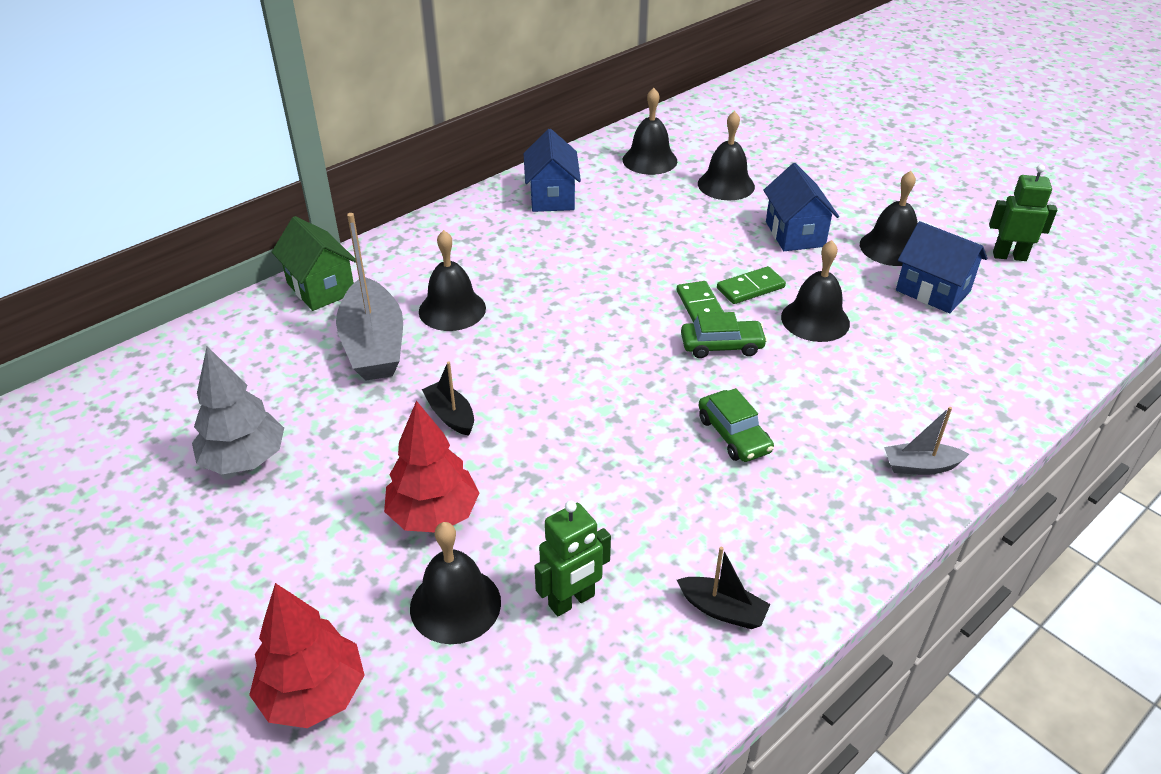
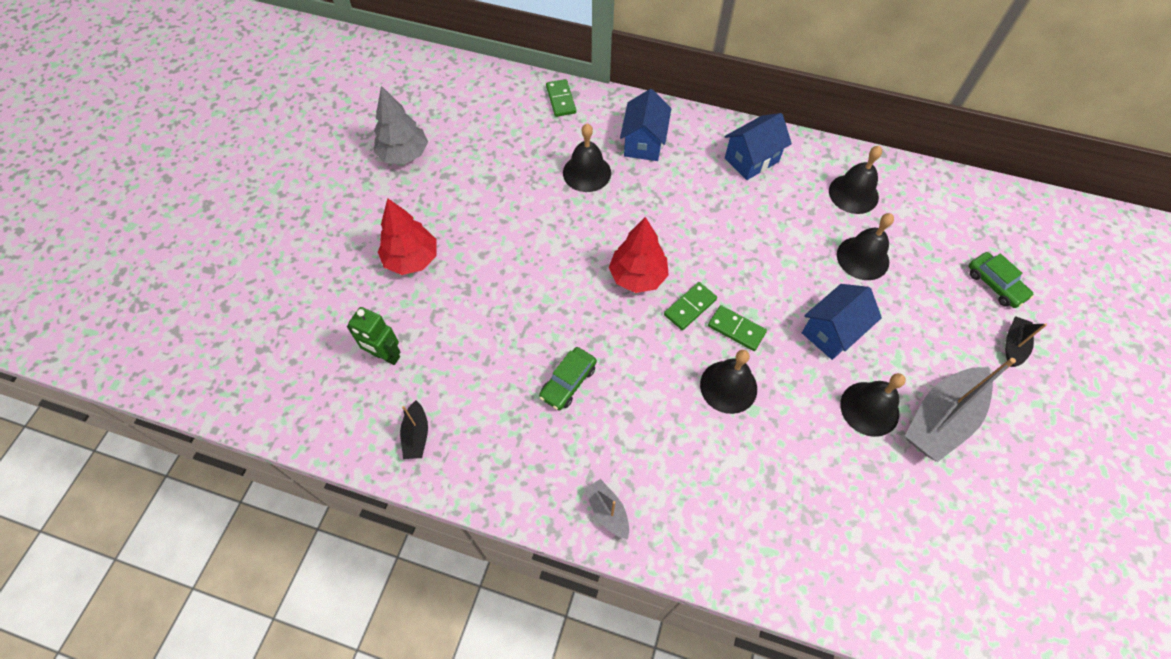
camera: 60 degrees right, 20 degrees up
(313, 694) = (276, 275): red tree -> red tree (637, 276)
(321, 288) = (560, 99): green house -> green domino
(373, 345) = (528, 154): grey boat -> grey boat (941, 419)
(450, 415) = (492, 224): black boat -> black boat (1013, 345)
(455, 604) = (356, 303): black bell -> none
(722, 346) = (655, 338): green car -> green car (995, 284)
(933, 291) = (830, 459): blue house -> blue house (644, 143)
(1009, 256) = (933, 508): green robot -> none

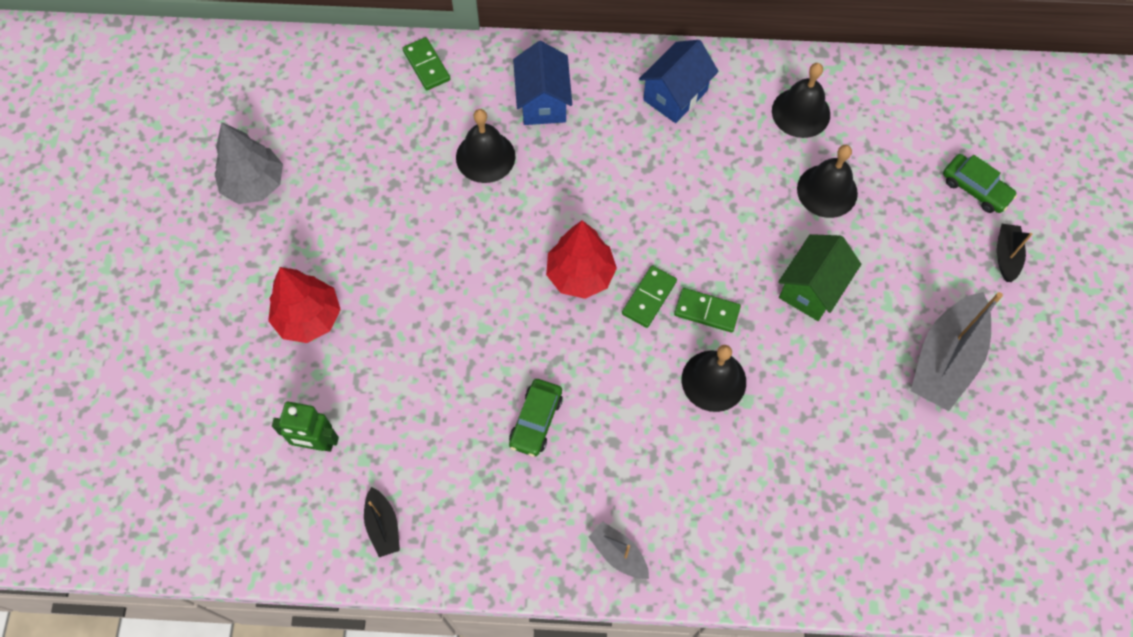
camera: 15 degrees left, 5 degrees up
(832, 332) = (812, 288): blue house -> green house
(869, 408) = (869, 367): black bell -> none

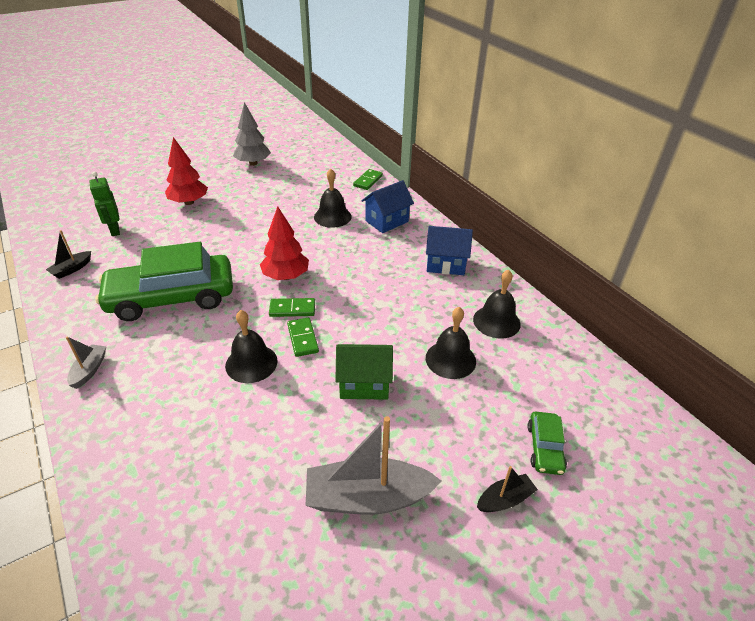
camera: 55 degrees right, 25 degrees down
(536, 421) = (172, 297): green car -> green car, size x2.32

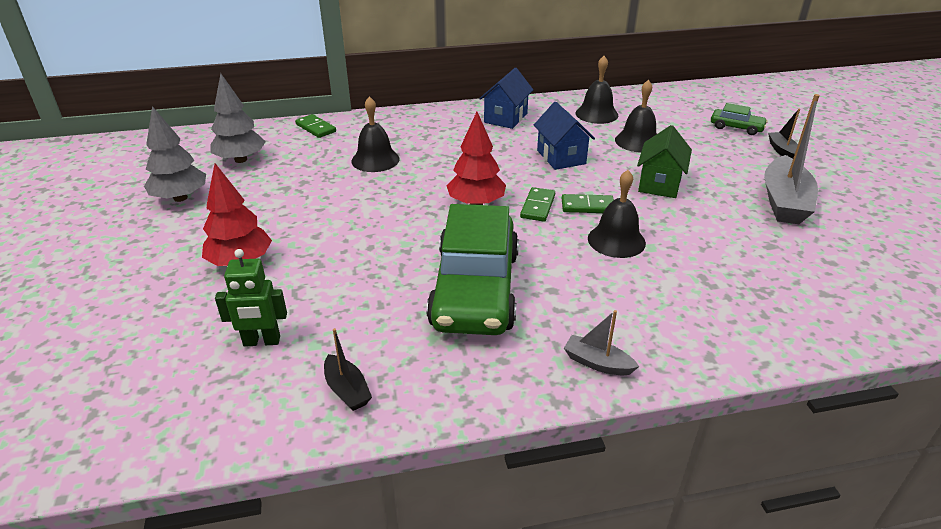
camera: 70 degrees left, 5 degrees down
(307, 167) = (241, 160): none -> grey tree
(387, 221) = (410, 132): blue house -> blue house (561, 157)

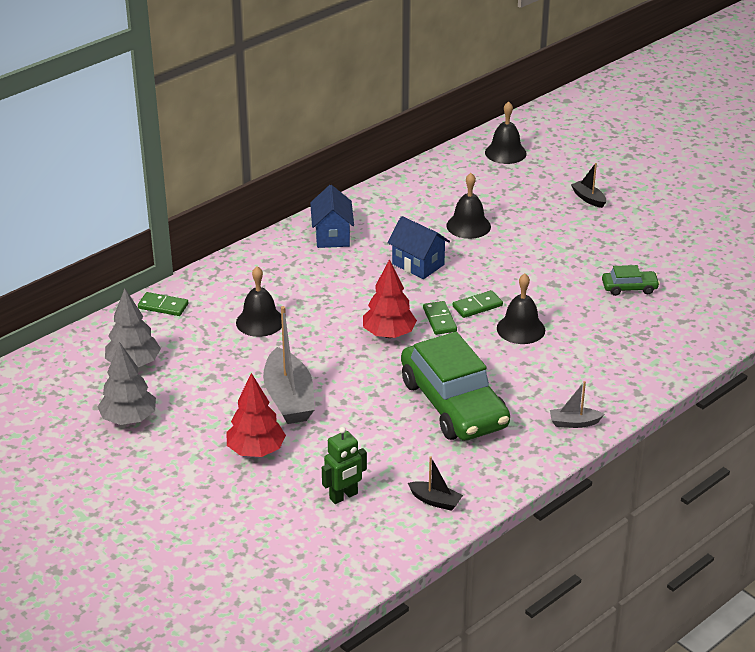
camera: 30 degrees left, 0 degrees up
(596, 114) = (410, 205): black bell -> black bell (505, 153)
(659, 184) = (516, 265): green house -> none
(736, 127) = (538, 183): green car -> green car (629, 288)
(784, 202) = (617, 251): grey boat -> grey boat (289, 398)

